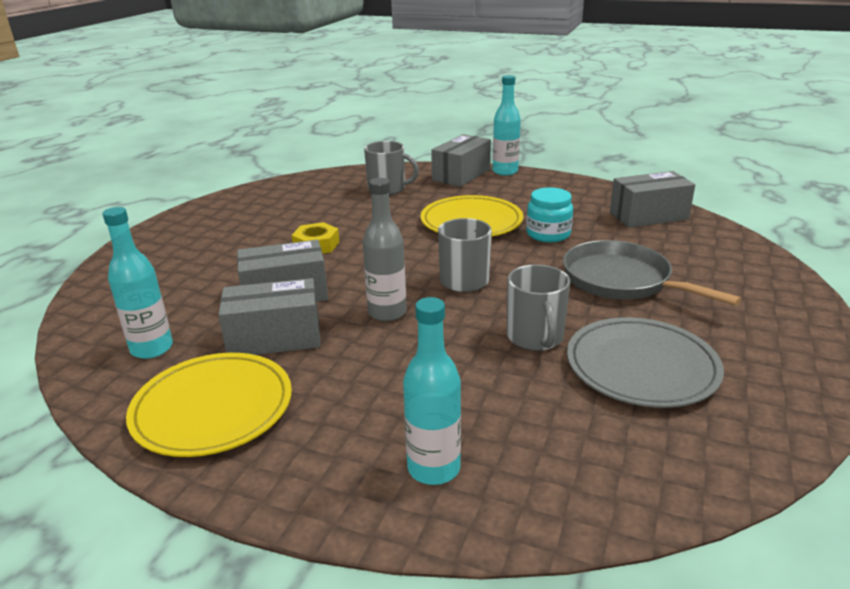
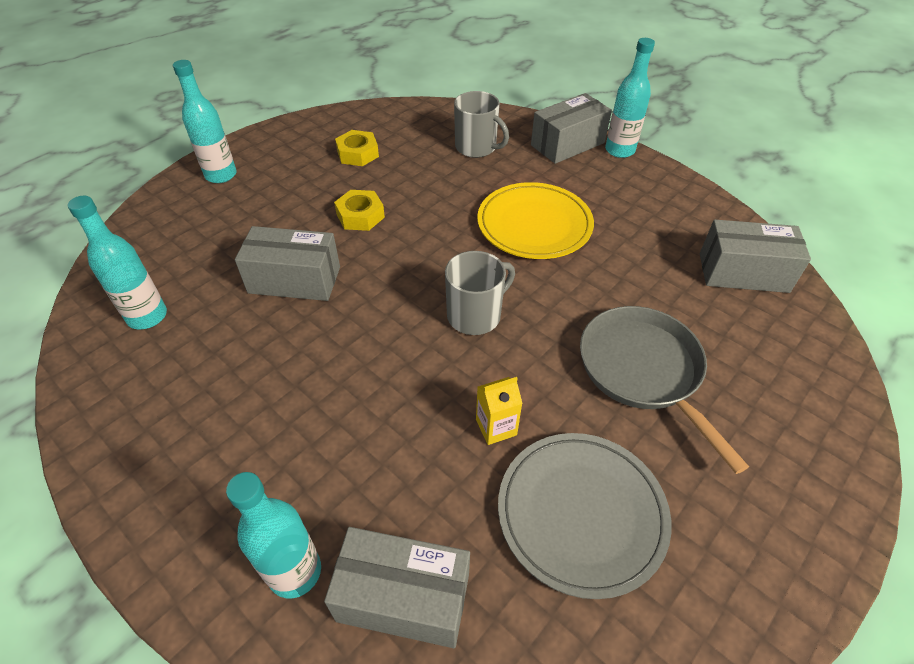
camera: 20 degrees right, 20 degrees up
(158, 246) = (221, 175): none -> turquoise bottle
(213, 408) = (156, 414): yellow plate -> none
(274, 338) = (253, 339): grey box -> grey box (403, 597)
(284, 210) = (357, 154): none -> yellow nut
(387, 313) = (372, 338): grey bottle -> none
(535, 337) = (496, 427): grey mug -> yellow carton
(548, 234) = (606, 269): turquoise jar -> none

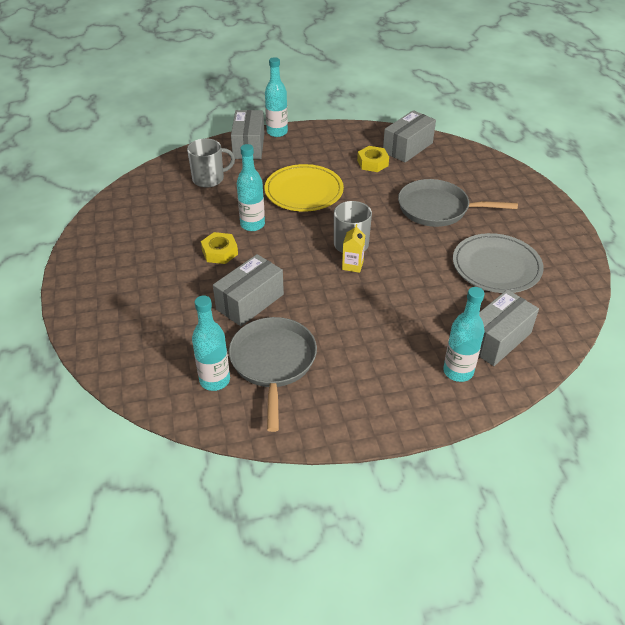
camera: 55 degrees left, 5 degrees down
(201, 351) = (273, 363): none -> grey pan
(221, 175) = (95, 300): turquoise bottle -> turquoise bottle (252, 225)
(357, 154) = (152, 228): yellow nut -> yellow nut (372, 163)
(496, 427) = (430, 270): yellow carton -> yellow carton (352, 265)

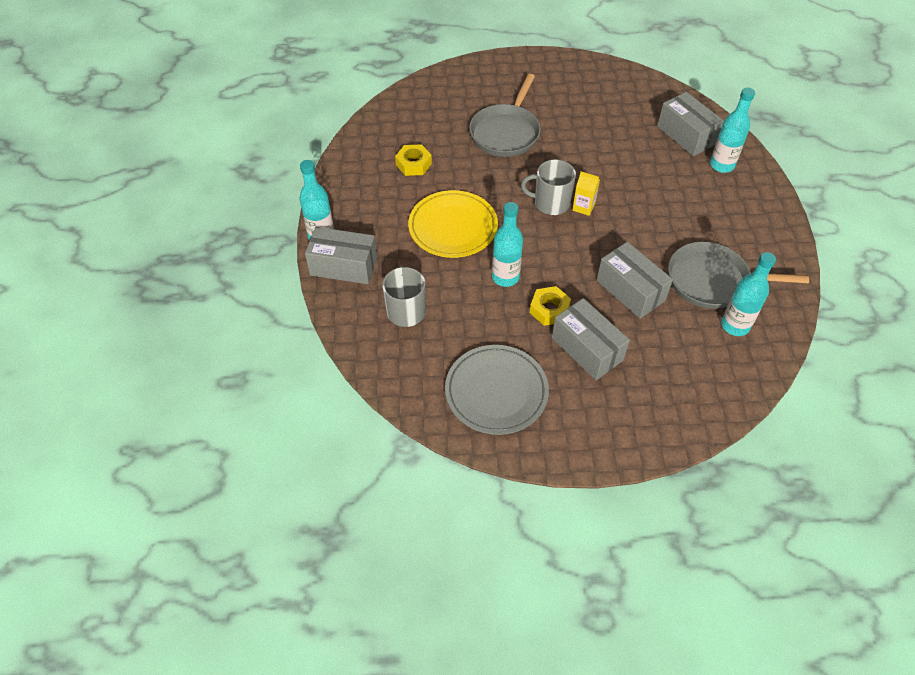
camera: 80 degrees left, 10 degrees up
(407, 147) = (392, 132): grey box -> grey box (587, 349)
(496, 266) = (596, 114): grey plate -> grey plate (496, 391)

